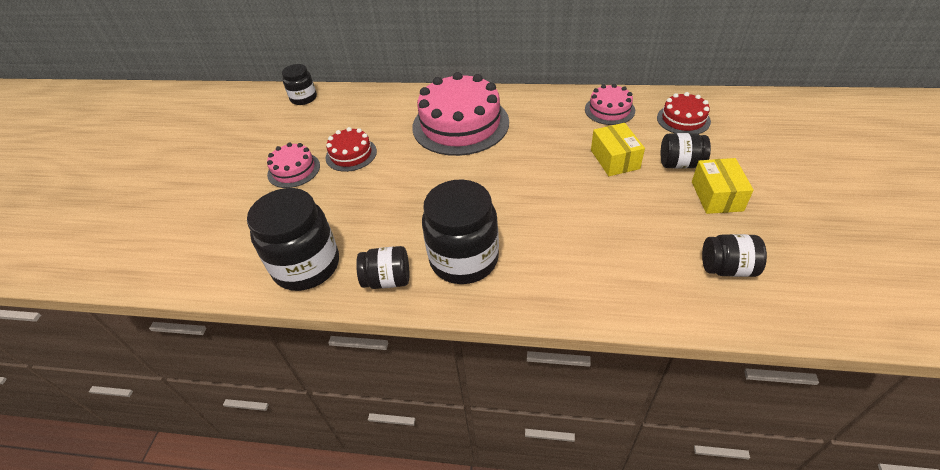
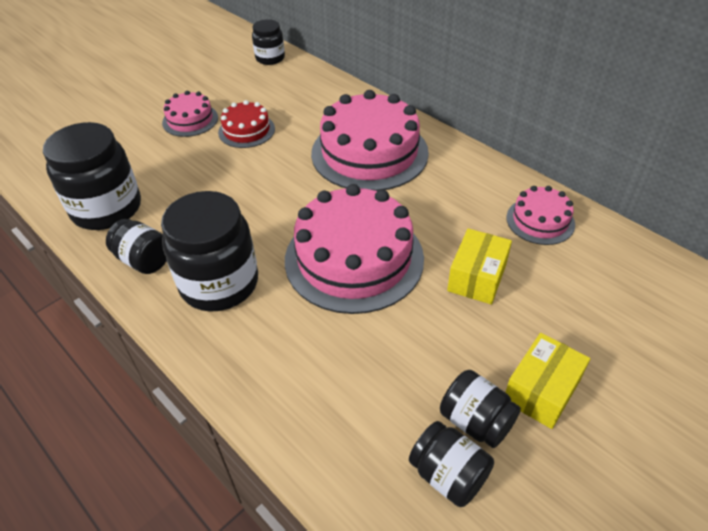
camera: 35 degrees right, 0 degrees up
(532, 191) = (354, 258): none -> pink cake
(680, 164) = (545, 327): black jar -> black jar (475, 421)
(683, 119) = (616, 280): red cake -> none

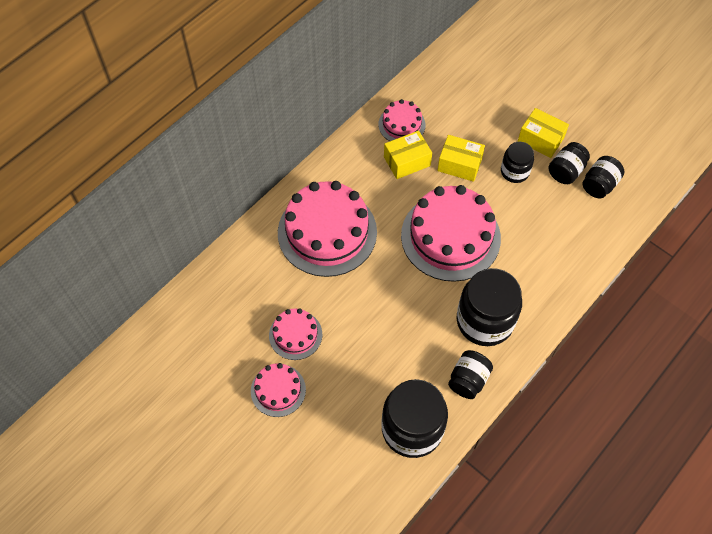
camera: 95 degrees left, 15 degrees up
(246, 130) = (295, 335): red cake -> pink cake
(270, 58) = (161, 334): black jar -> black jar (514, 171)
(477, 223) = (407, 161): none -> yellow box

